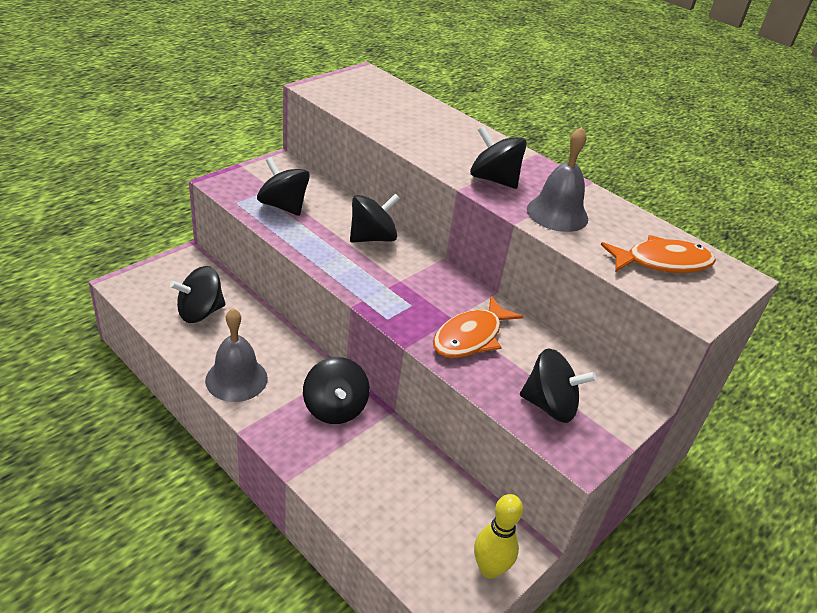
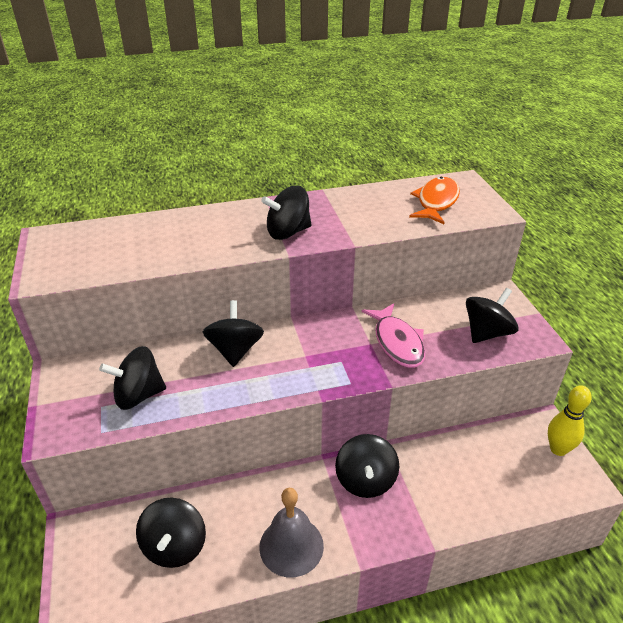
camera: 55 degrees left, 0 degrees up
(335, 408) = (365, 480): black spinning top -> black spinning top turned 75 degrees clockwise
(471, 337) = (397, 342): orange fish -> pink fish
(557, 213) = (354, 221): grey bell -> none

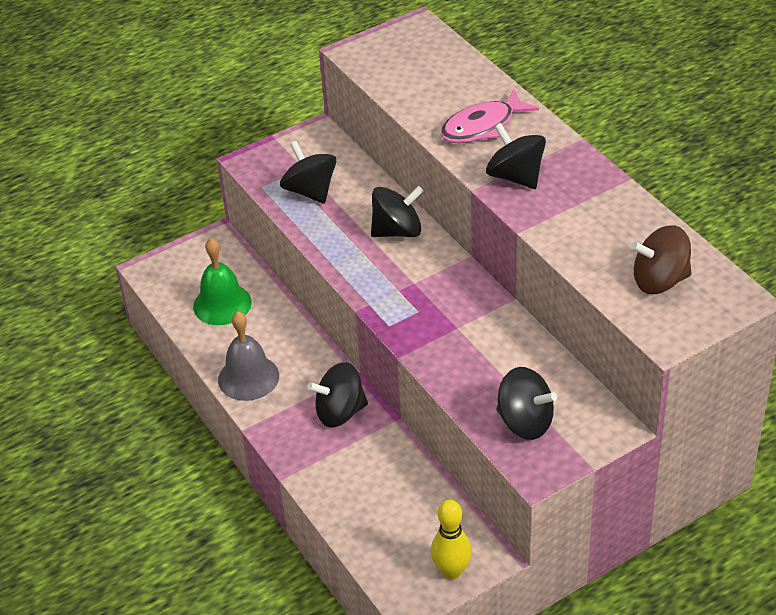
camera: 75 degrees right, 5 degrees up
(175, 546) = (222, 304): black spinning top -> green bell
(397, 342) = (469, 348): pink fish -> pink fish (482, 126)
(436, 202) = (660, 281): orange fish -> brown spinning top

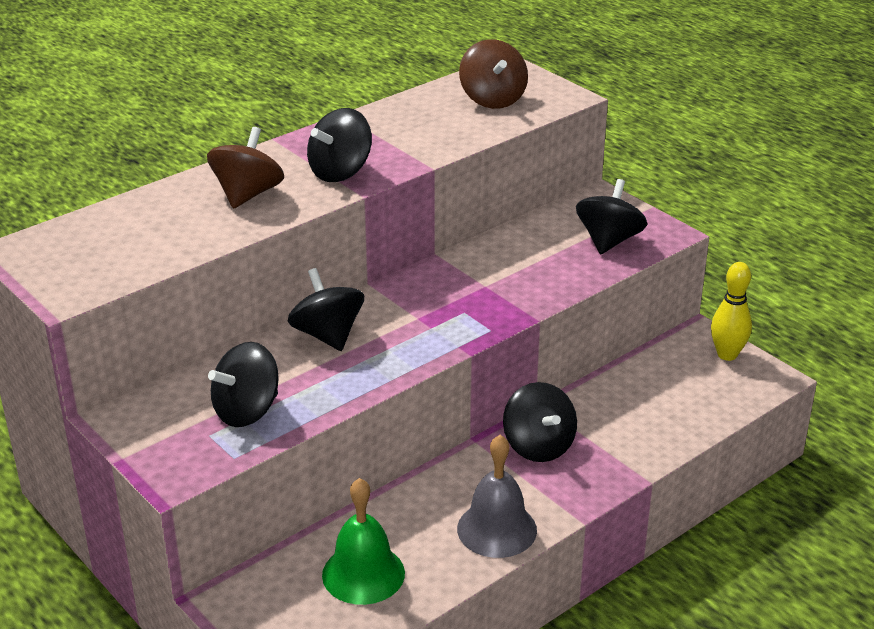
camera: 100 degrees left, 10 degrees down
(482, 126) = (247, 194): pink fish -> brown spinning top

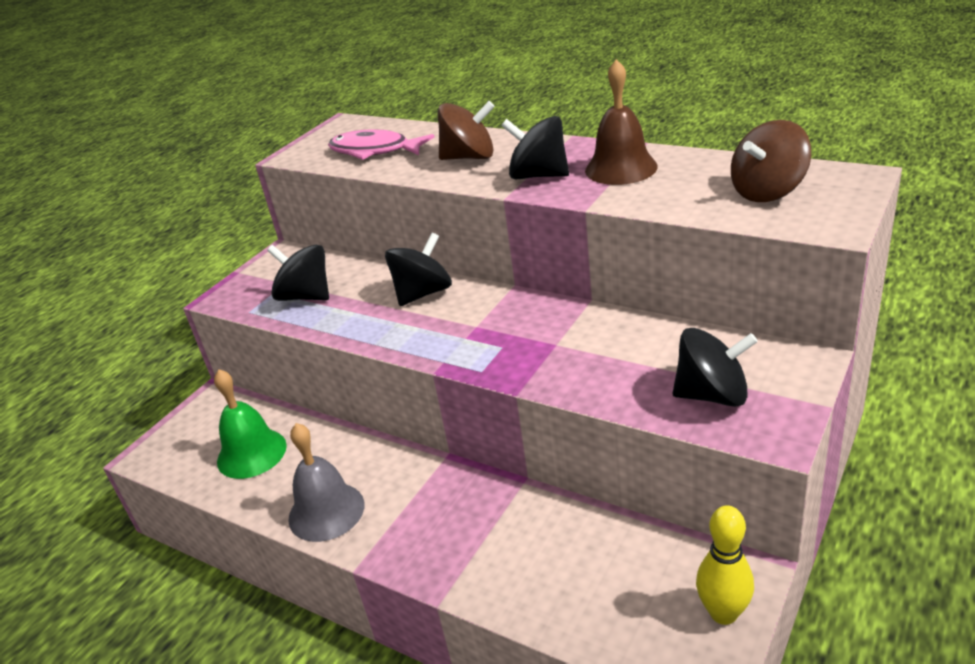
camera: 75 degrees right, 0 degrees up
(144, 241) = (374, 151): none -> pink fish
(377, 136) = (621, 168): none -> brown bell
(538, 446) = (457, 500): black spinning top -> none

